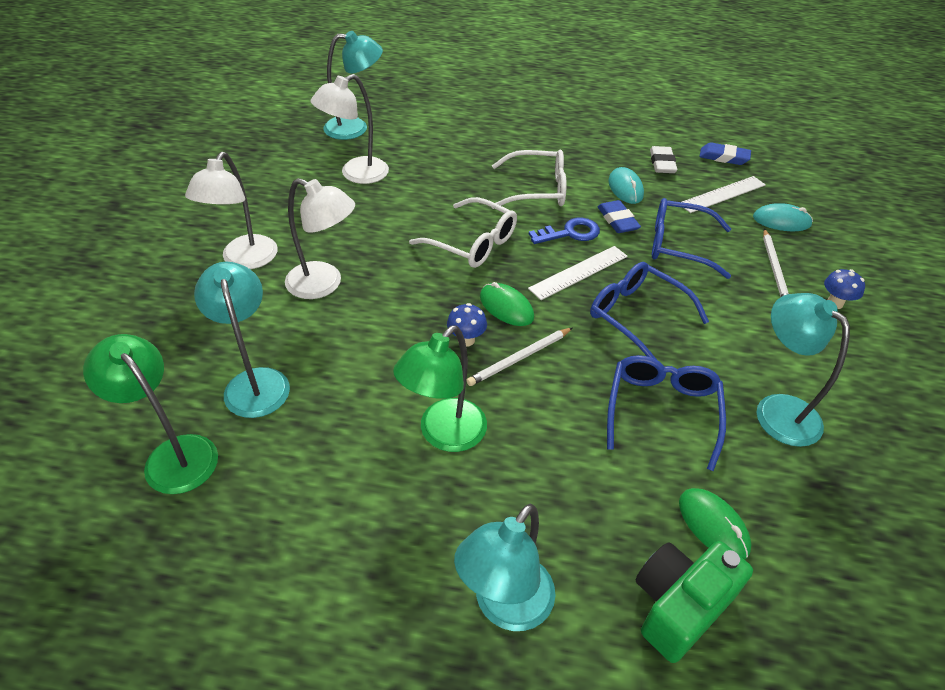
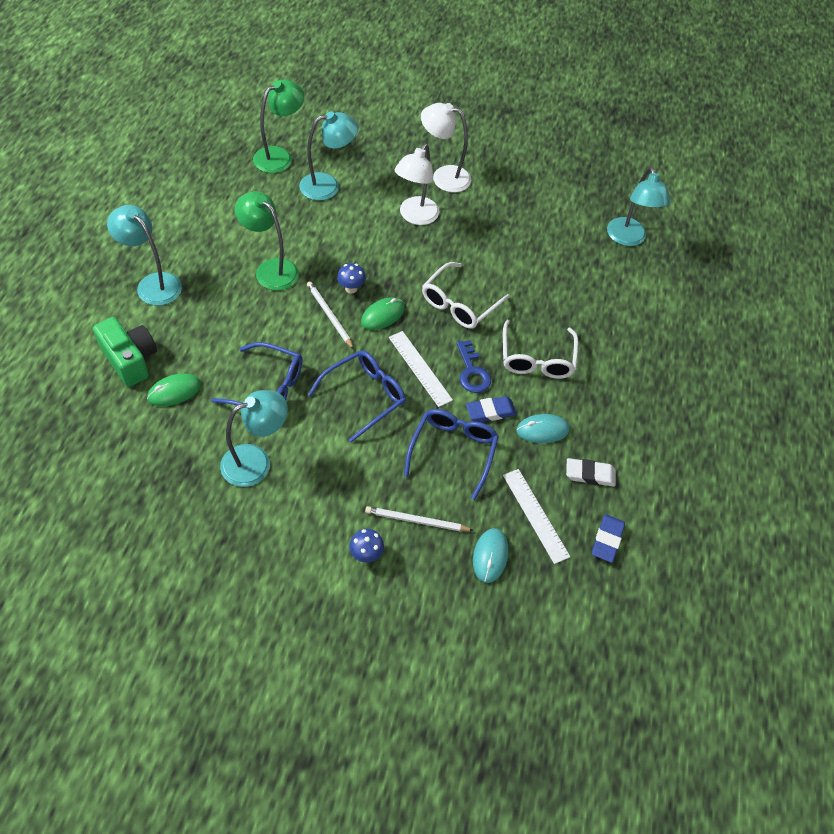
camera: 90 degrees right, 10 degrees up
(356, 174) = (553, 237): white lamp -> none

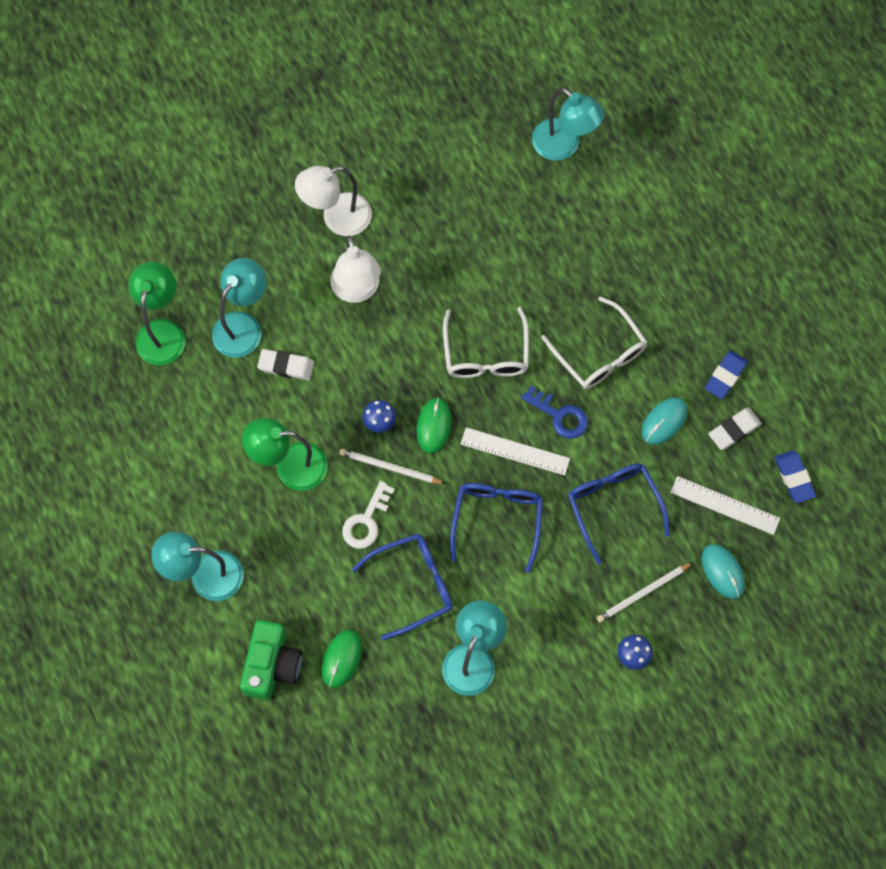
camera: 35 degrees left, 15 degrees up
(130, 360) = (272, 665): green camera -> green camera turned 90 degrees clockwise
(281, 331) = (366, 521): none -> white key
(329, 221) = (286, 366): none -> white eraser
(490, 411) = (609, 441): blue eraser -> blue eraser (725, 376)

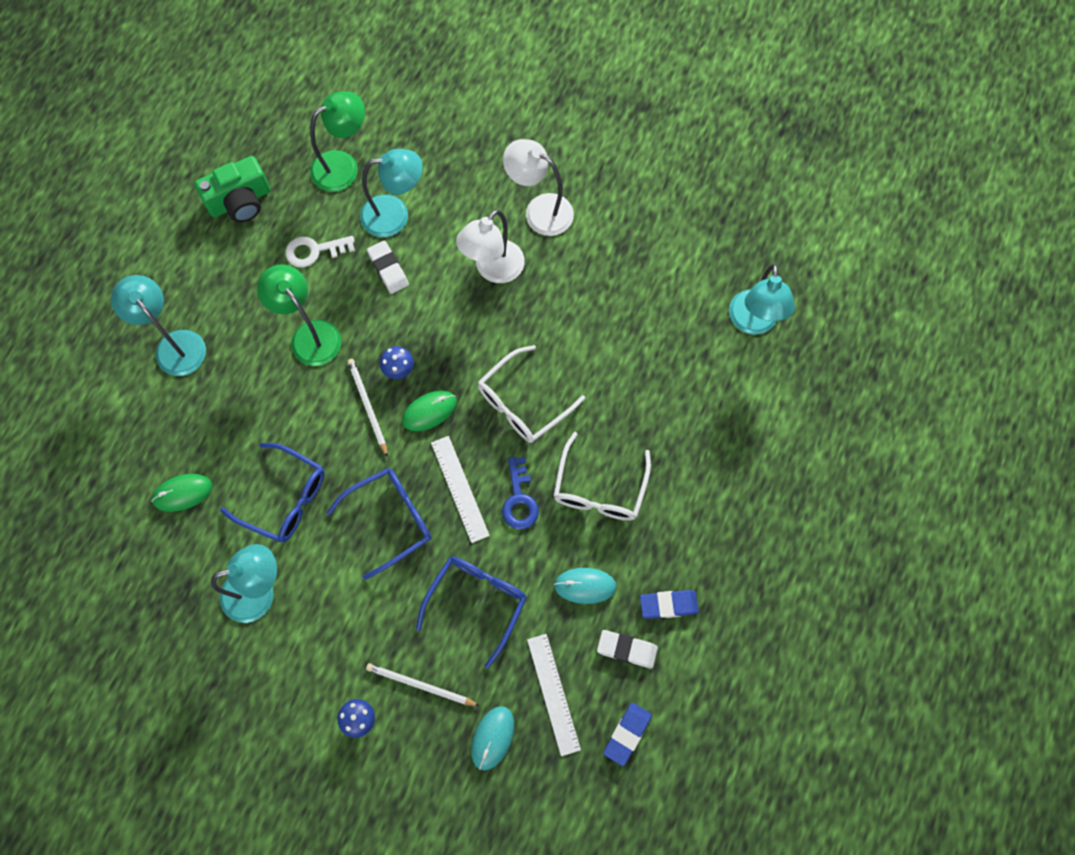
camera: 50 degrees right, 0 degrees up
(272, 665) = (139, 446): green camera -> green camera (240, 201)
(366, 521) = (310, 423): white key -> white key (314, 251)

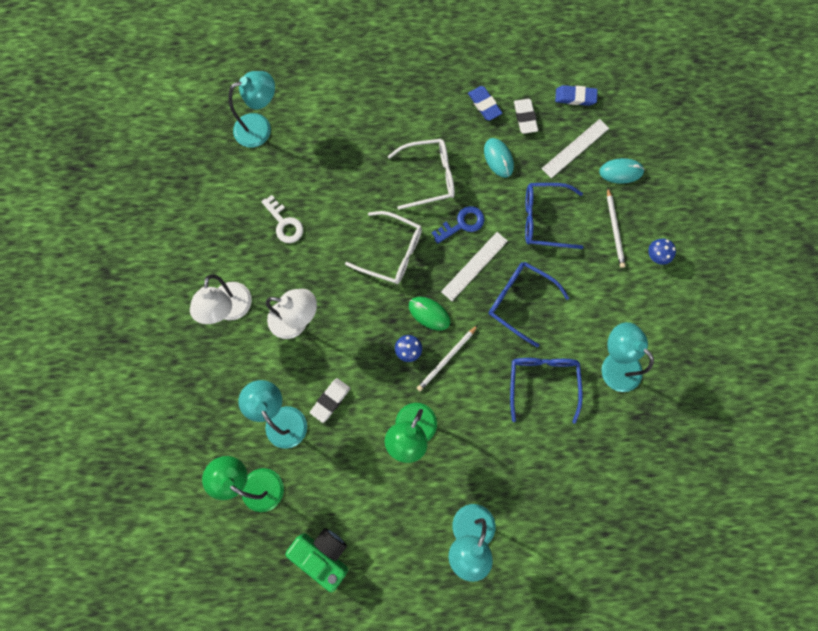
camera: 115 degrees left, 5 degrees up
(182, 493) = (577, 459): green mouse -> none
(314, 251) = (340, 467): white key -> white key (284, 223)

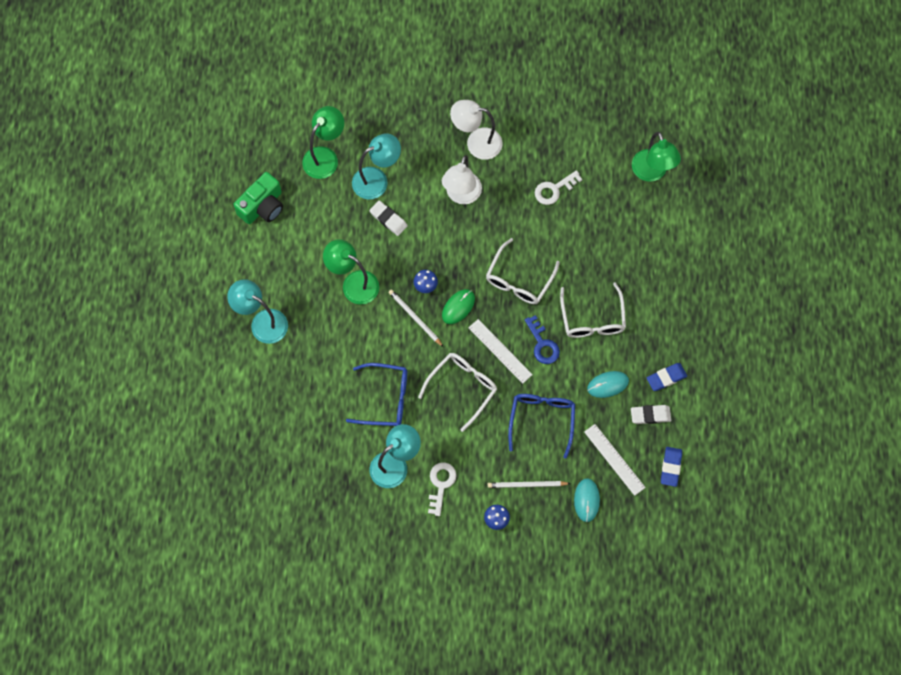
camera: 95 degrees right, 5 degrees down
(260, 127) = (651, 173): turquoise lamp -> green lamp
(520, 301) = (462, 388): blue glasses -> white glasses
(628, 315) = (441, 484): none -> white key

